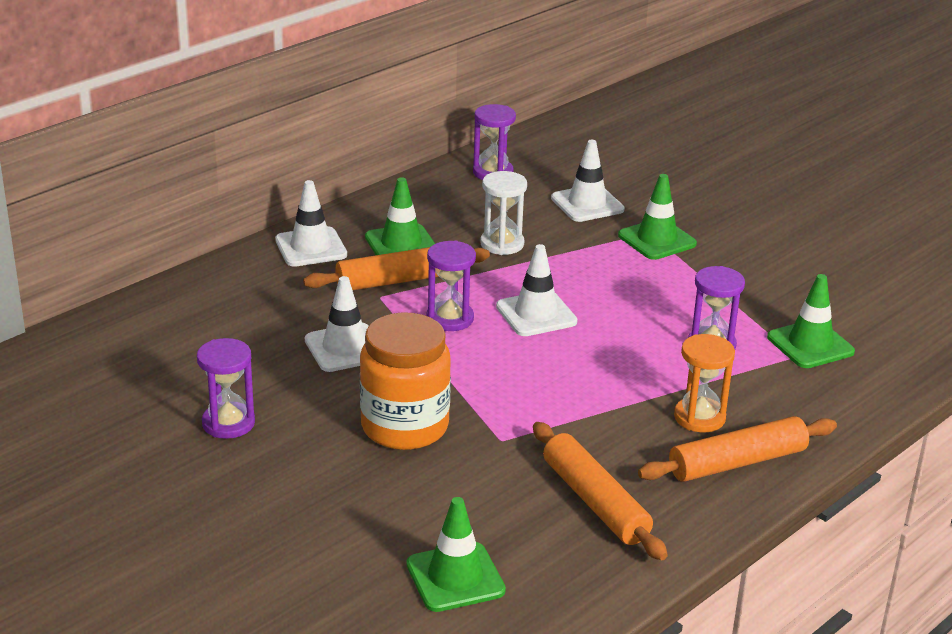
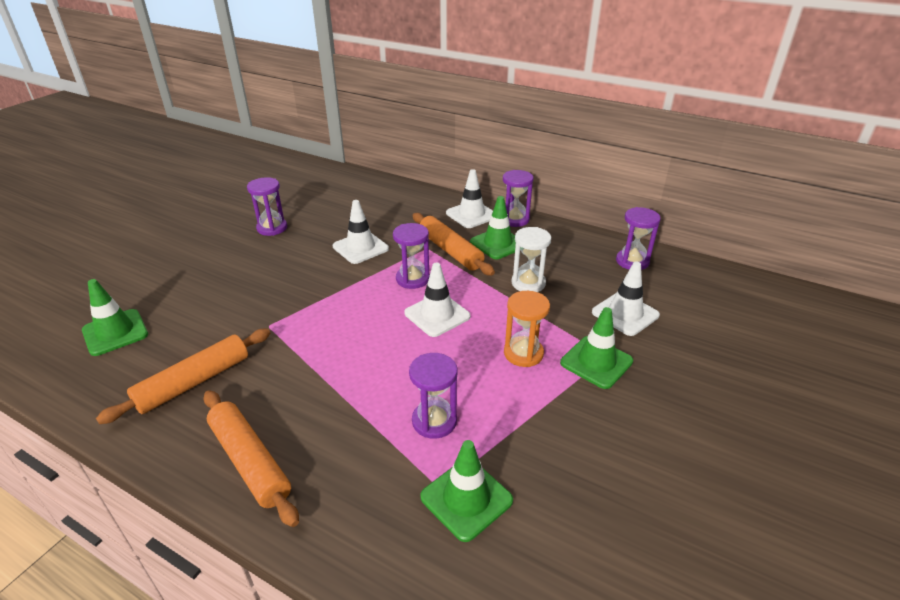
camera: 75 degrees right, 5 degrees up
(347, 220) = (514, 219): none -> purple hourglass
(404, 427) = (278, 284): orange jar -> none
(699, 417) = (315, 427): orange hourglass -> orange hourglass (523, 353)

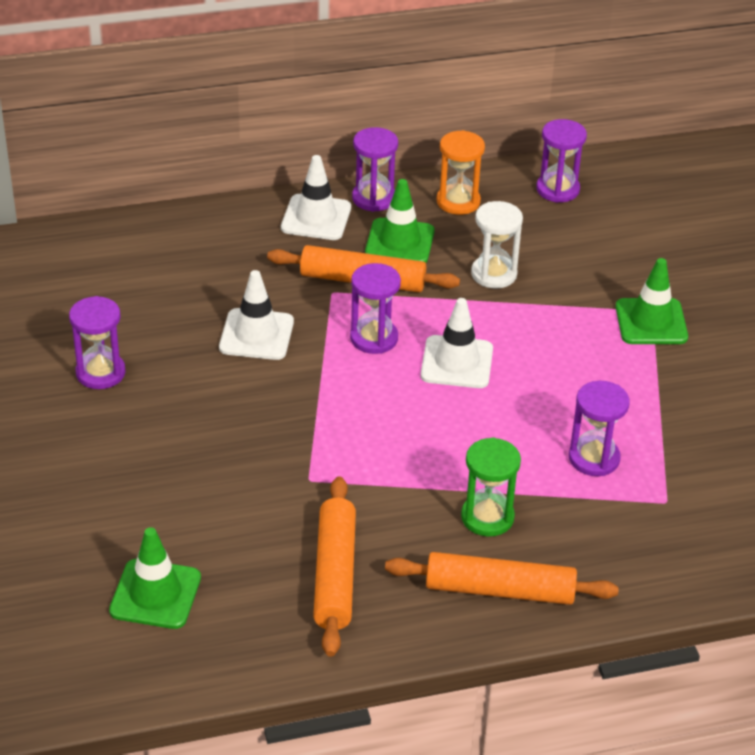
camera: 45 degrees left, 5 degrees up
(316, 410) = (487, 517): none -> green hourglass
(466, 498) = (694, 496): green traffic cone -> none
(523, 353) = (584, 352): orange hourglass -> orange hourglass (458, 202)
(625, 314) = (619, 257): white traffic cone -> none

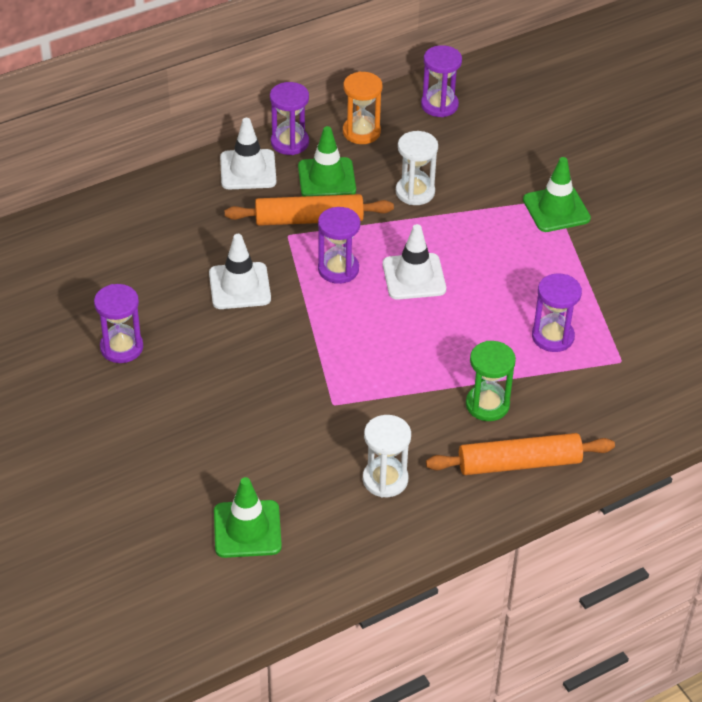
camera: 15 degrees left, 5 degrees up
(335, 574) = (385, 479): orange rolling pin -> white hourglass

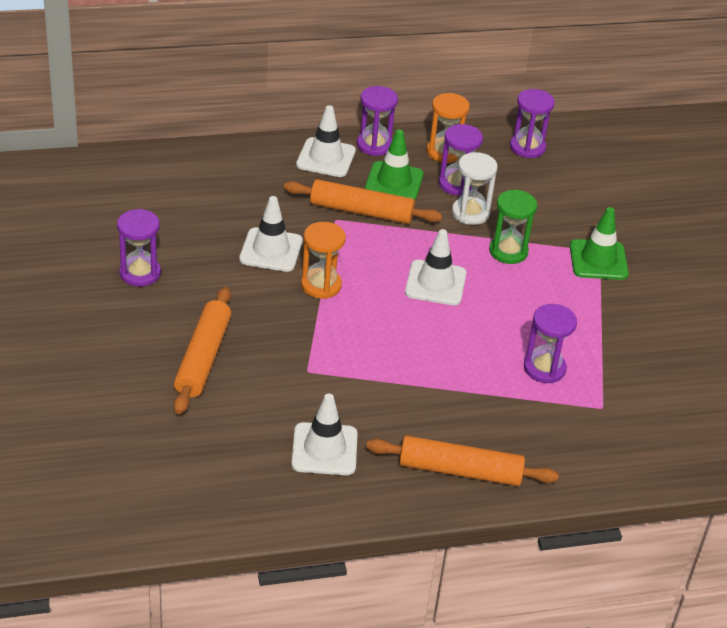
camera: 15 degrees right, 5 degrees down
(226, 420) = (203, 358): none -> orange rolling pin
(247, 529) = (175, 456): green traffic cone -> none
(305, 310) = (321, 285): none -> orange hourglass
(338, 269) = (368, 259): purple hourglass -> purple hourglass (457, 184)
(385, 479) = (324, 449): white hourglass -> white traffic cone
(487, 405) = (453, 411): green hourglass -> green hourglass (508, 251)

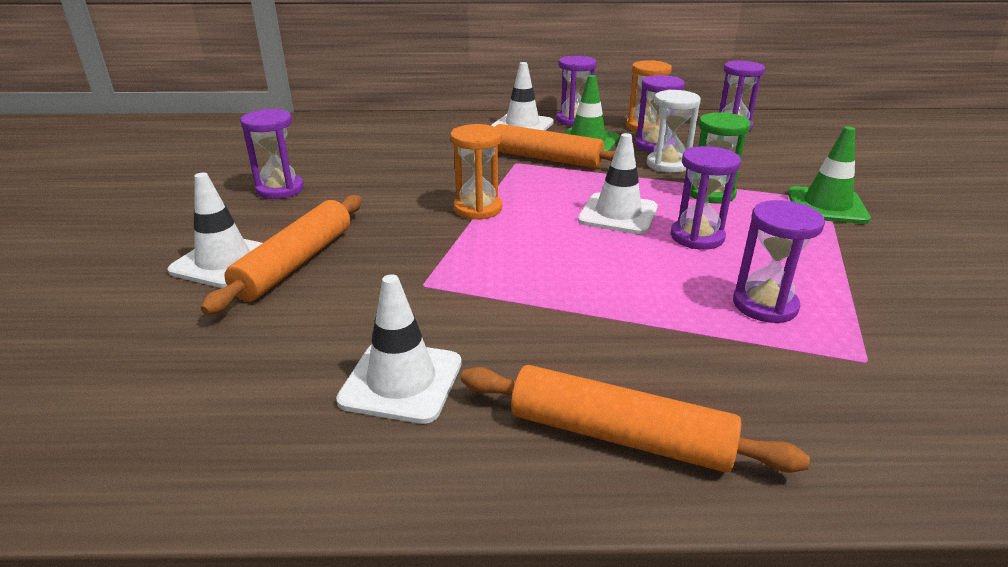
camera: 15 degrees right, 10 degrees down
(271, 250) = (434, 180): white traffic cone -> white traffic cone (224, 262)
(498, 305) = (697, 237): none -> purple hourglass

